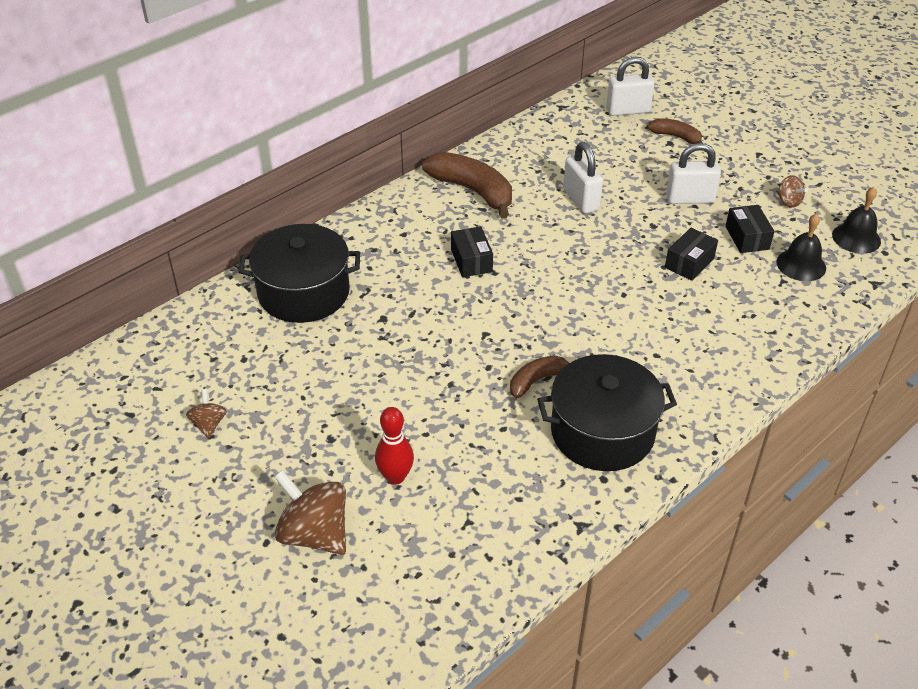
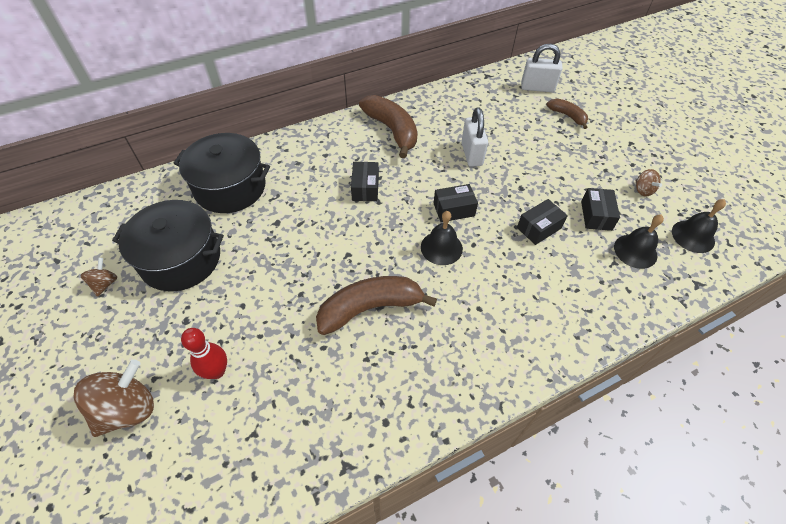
camera: 15 degrees right, 10 degrees up
(314, 534) = (128, 409): brown spinning top -> brown spinning top turned 75 degrees clockwise
(537, 380) = (370, 308): brown banana -> brown banana, size x1.80
(586, 263) = (454, 209): none -> black box
(589, 305) = (441, 247): none -> black bell
(602, 432) = (403, 373): black pot -> black pot (181, 259)
(690, 199) = (560, 171): white padlock -> none

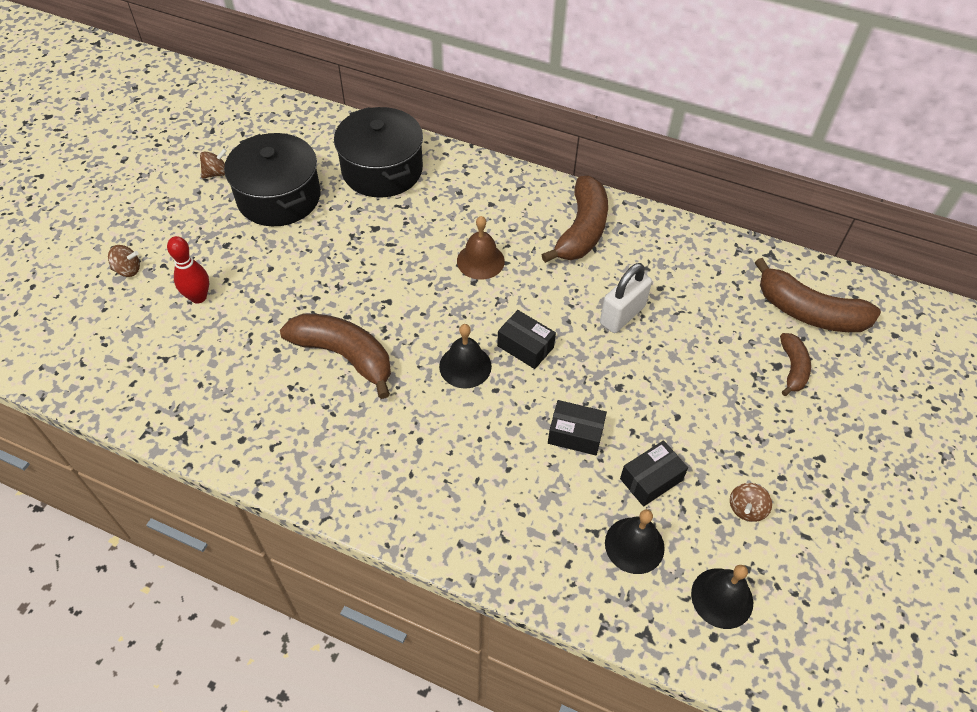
camera: 50 degrees right, 0 degrees up
(128, 409) = (128, 270): brown spinning top -> brown spinning top, size x0.51
(365, 188) = (480, 261): black box -> brown bell
(537, 88) = (809, 312): white padlock -> brown banana

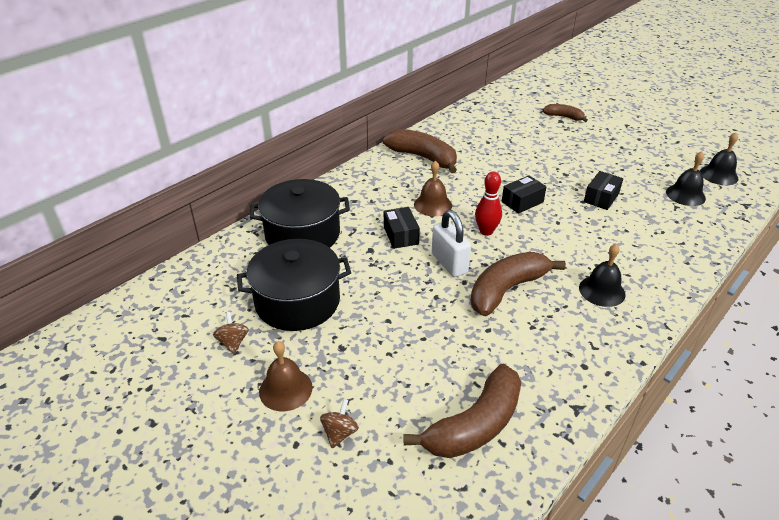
camera: 70 degrees left, 15 degrees down
(169, 223) = (285, 389): none -> brown bell
(198, 297) = (404, 376): red bowling pin -> red bowling pin (486, 231)
(465, 366) = (533, 231): black bell -> black bell (602, 291)
(622, 315) = (506, 160): white padlock -> white padlock (449, 263)
(651, 479) = (638, 179): black box -> black box (401, 235)
(746, 509) = (660, 154): brown spinning top -> none
(809, 312) = (524, 102): brown banana -> brown banana (475, 425)

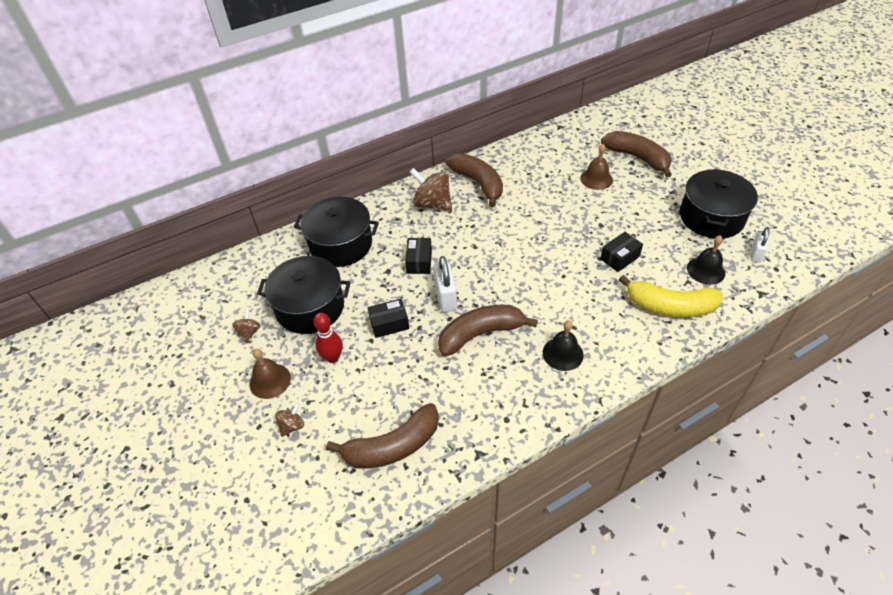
camera: 20 degrees right, 10 degrees up
(385, 182) = (432, 204): none -> brown spinning top
(433, 205) = (461, 236): brown bell -> brown bell (596, 179)
(486, 231) = (494, 272): red bowling pin -> red bowling pin (333, 357)
(522, 202) = (543, 248): black box -> black box (389, 324)
(564, 117) = (637, 158): brown banana -> brown banana, size x1.80
(660, 153) = (711, 217): none -> black pot
(675, 230) = (670, 306): none -> yellow banana
(718, 175) = (756, 254): black bell -> white padlock

